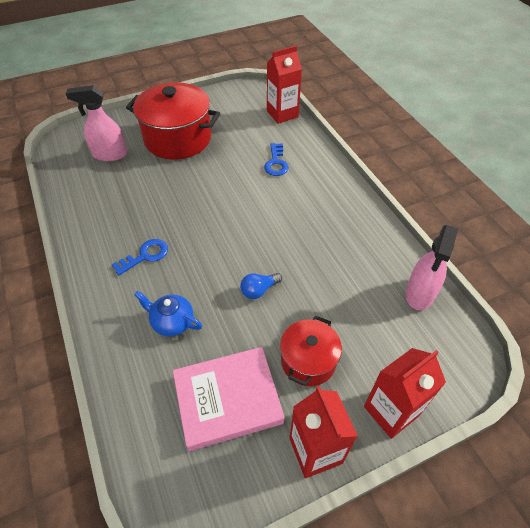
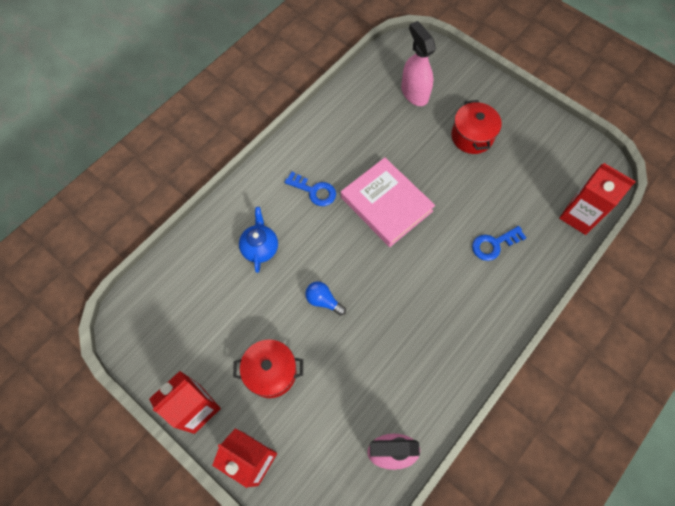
camera: 65 degrees right, 15 degrees up
(178, 139) = (472, 136): red pot -> red pot, size x0.56
(227, 399) = (212, 323): pink book -> pink book (386, 204)

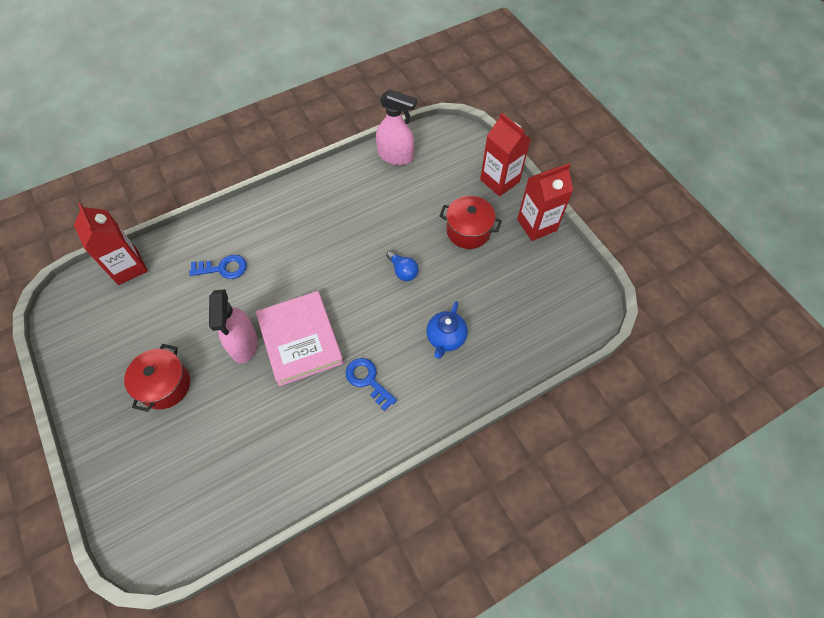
camera: 160 degrees left, 5 degrees down
(414, 93) = (190, 469): pink spray bottle -> pink spray bottle (243, 344)

